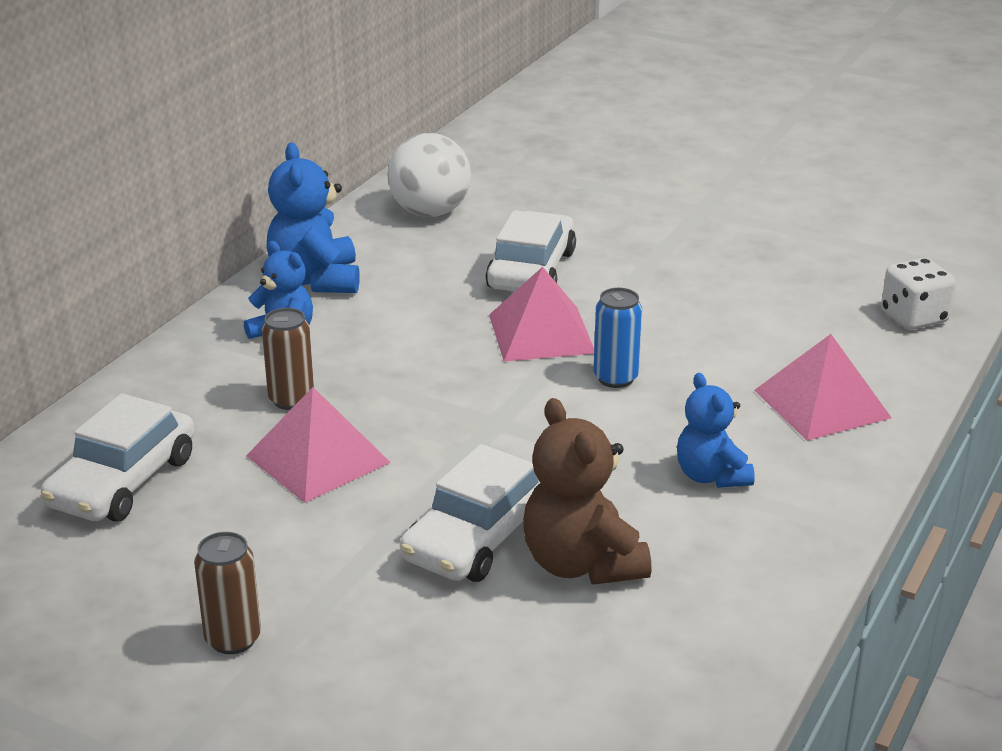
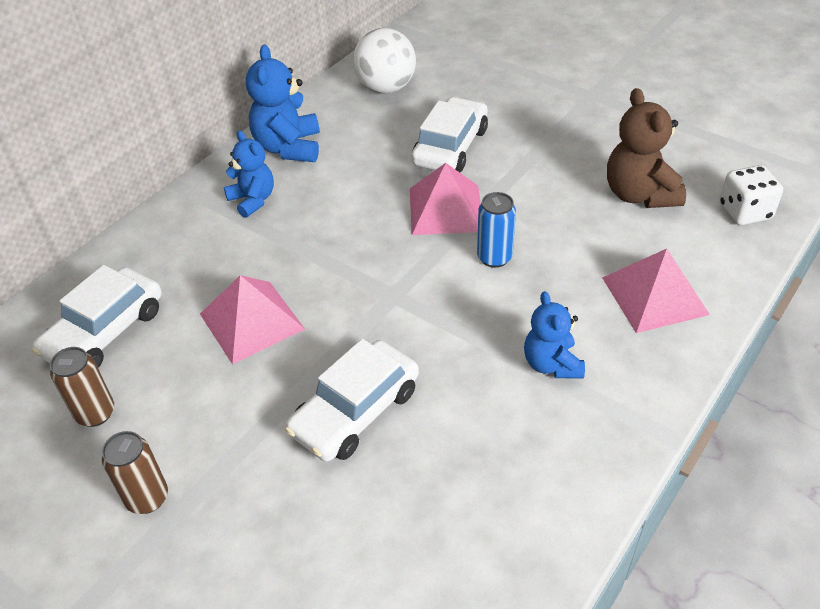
camera: 10 degrees right, 15 degrees up
(291, 400) = (245, 261): brown can -> brown can (95, 413)
(581, 564) = (431, 447): brown teddy bear -> brown teddy bear (639, 194)

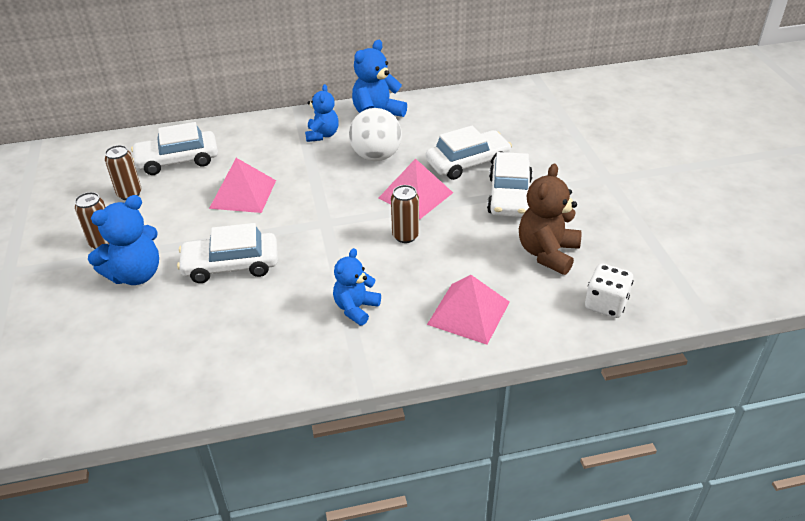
camera: 40 degrees right, 5 degrees down
(251, 504) = (136, 274): none -> blue teddy bear
(386, 88) = (477, 110): white ball -> white ball (376, 156)
(494, 257) = (405, 236): blue can -> brown can
(534, 159) = (509, 196): none -> white car

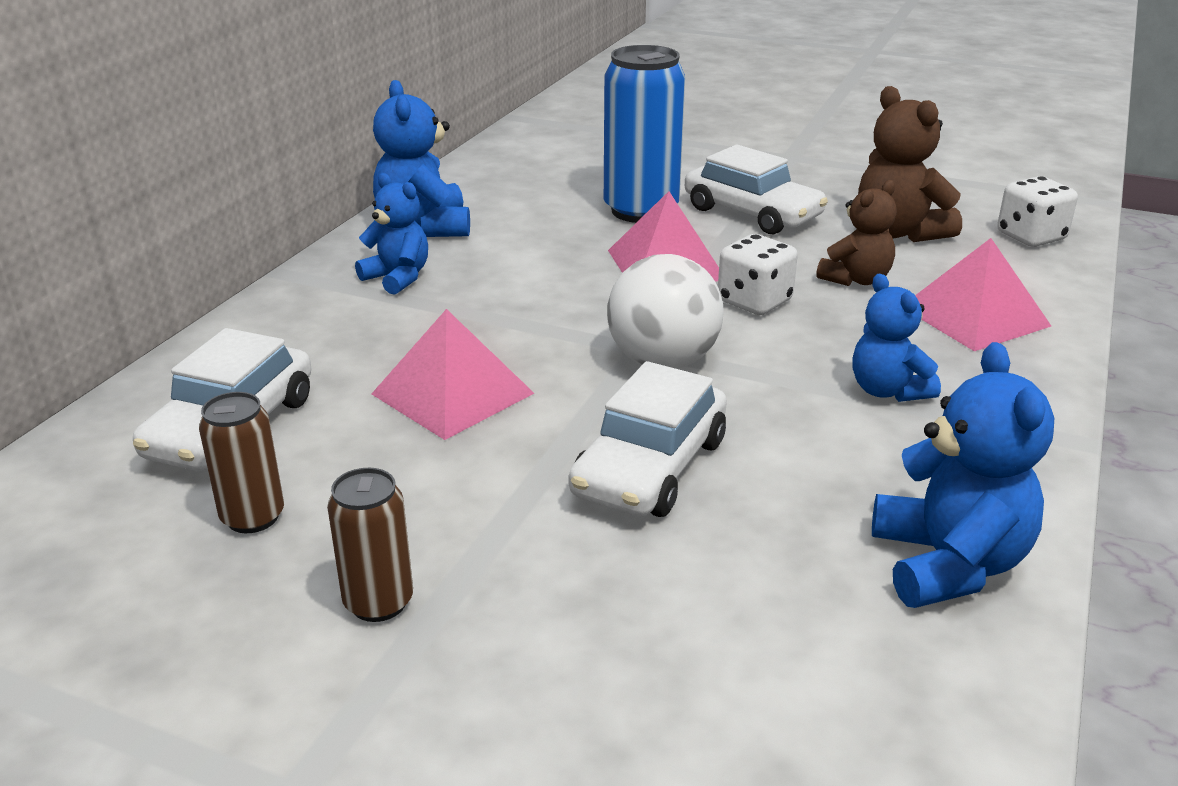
camera: 55 degrees left, 10 degrees down
(136, 274) = (547, 587): blue teddy bear -> blue teddy bear (948, 564)
(376, 156) = (526, 259): white ball -> white ball (663, 362)
(405, 236) = (754, 301): brown can -> white dice
(467, 258) = (856, 279): none -> brown teddy bear
(468, 163) = (641, 211): white car -> blue can

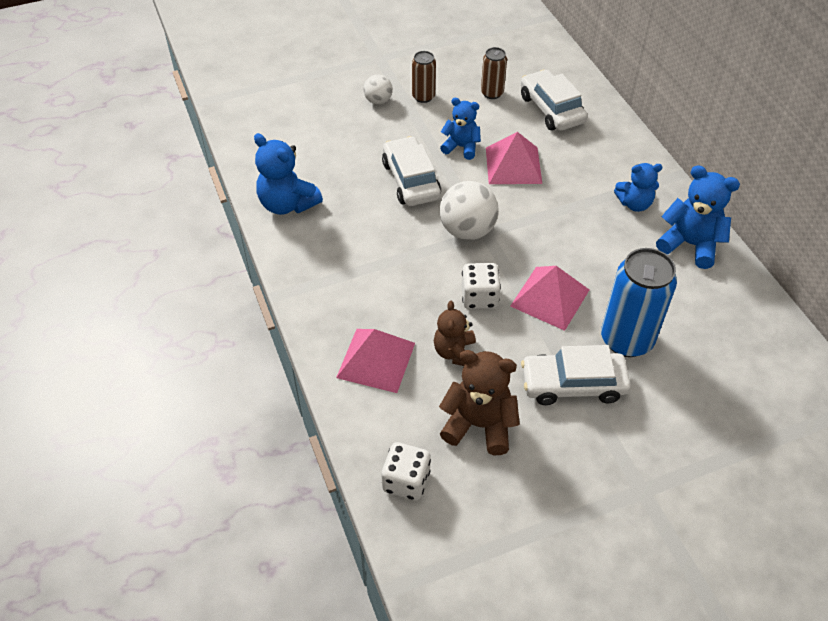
camera: 135 degrees right, 20 degrees up
(482, 663) = (378, 101): none -> white ball
(887, 391) = (370, 274): blue teddy bear -> blue teddy bear (461, 147)

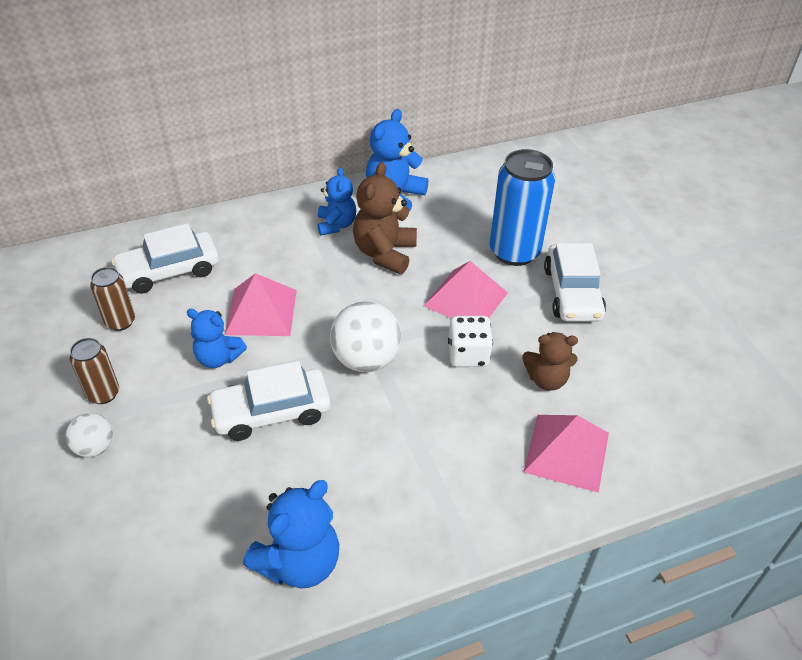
camera: 90 degrees left, 5 degrees down
(406, 481) = (714, 426): white dice -> none
(461, 147) = (218, 358): blue teddy bear -> blue teddy bear turned 90 degrees counterclockwise
(479, 425) = (633, 365): brown teddy bear -> brown teddy bear (384, 253)

